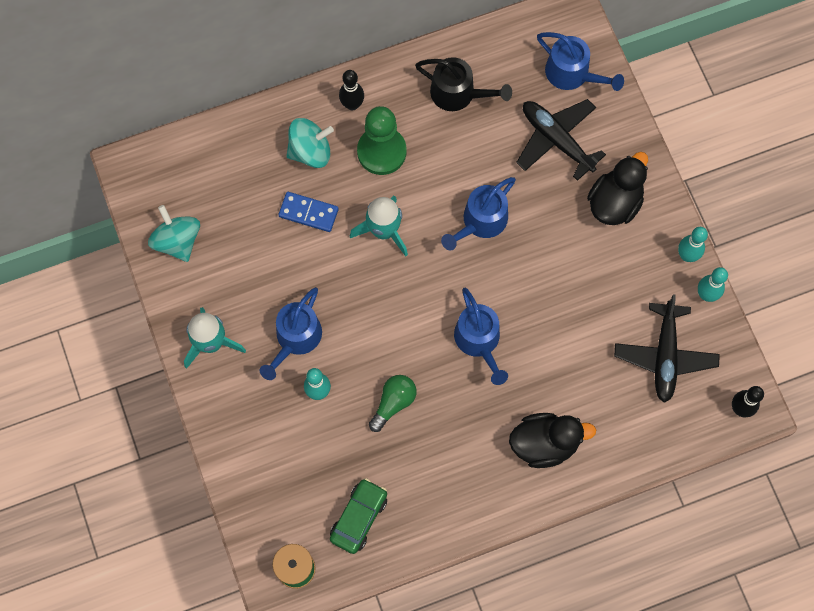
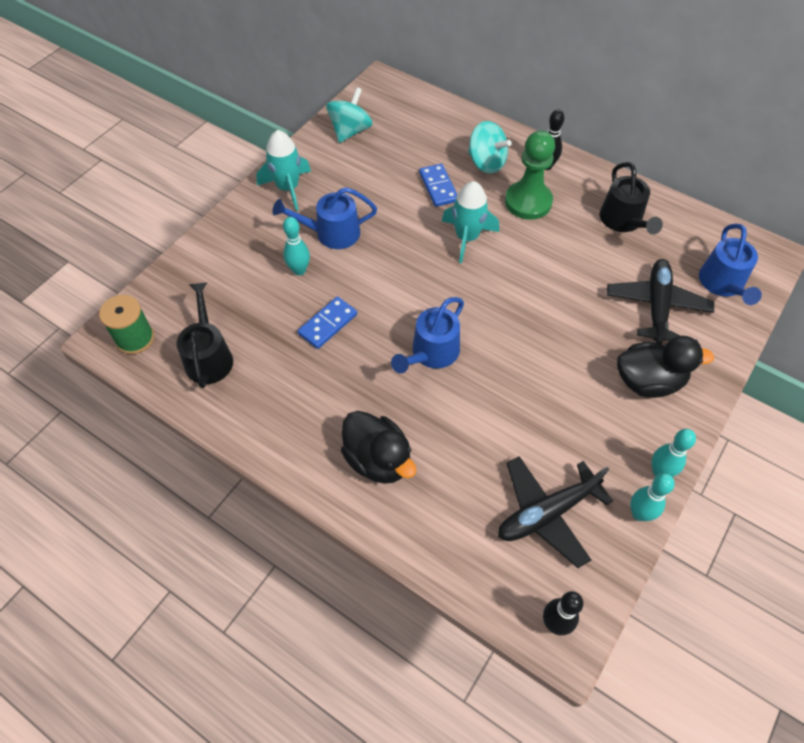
camera: 55 degrees right, 15 degrees down
(359, 517) = (209, 357): green car -> black watering can
(393, 403) = (328, 324): green light bulb -> blue domino
(481, 221) = (535, 295): blue watering can -> none

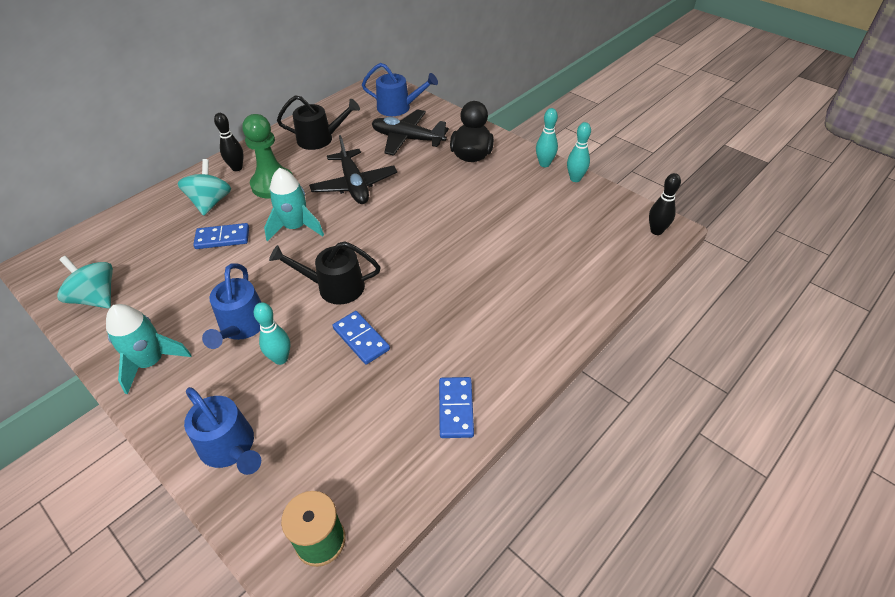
camera: 80 degrees left, 10 degrees down
(209, 357) = (372, 452): black watering can -> black watering can (334, 287)
(255, 414) = (456, 409): none -> blue domino
(378, 460) = (519, 314): black duck -> none
(431, 353) = (416, 266): blue watering can -> blue watering can (230, 447)
(486, 163) = (211, 202): turquoise spinning top -> turquoise spinning top turned 45 degrees counterclockwise
(547, 513) = (573, 221): black plane -> black plane (354, 185)

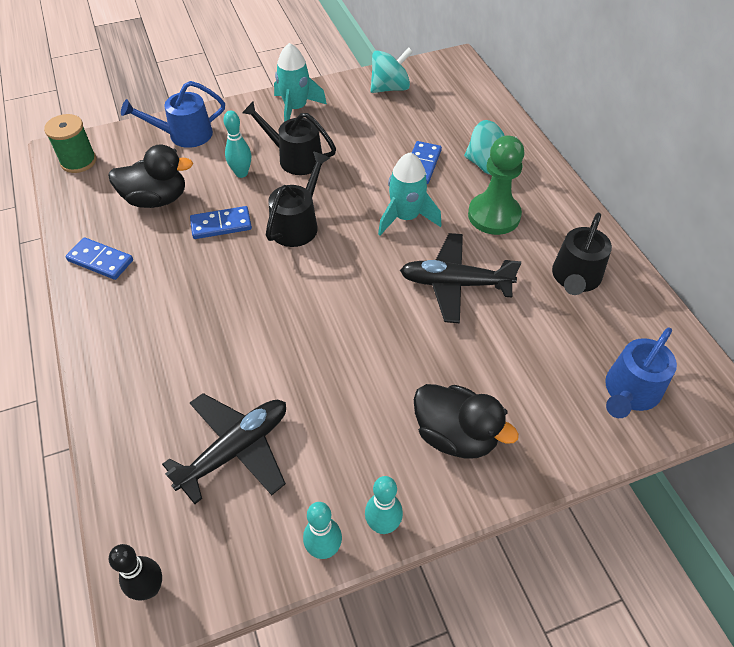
camera: 115 degrees right, 5 degrees up
(237, 168) = (543, 193): black bowling pin -> none
(241, 326) = (295, 158): blue watering can -> black watering can
(350, 412) = (156, 199): none -> black duck
(407, 139) = (534, 372): black plane -> black plane (236, 450)

